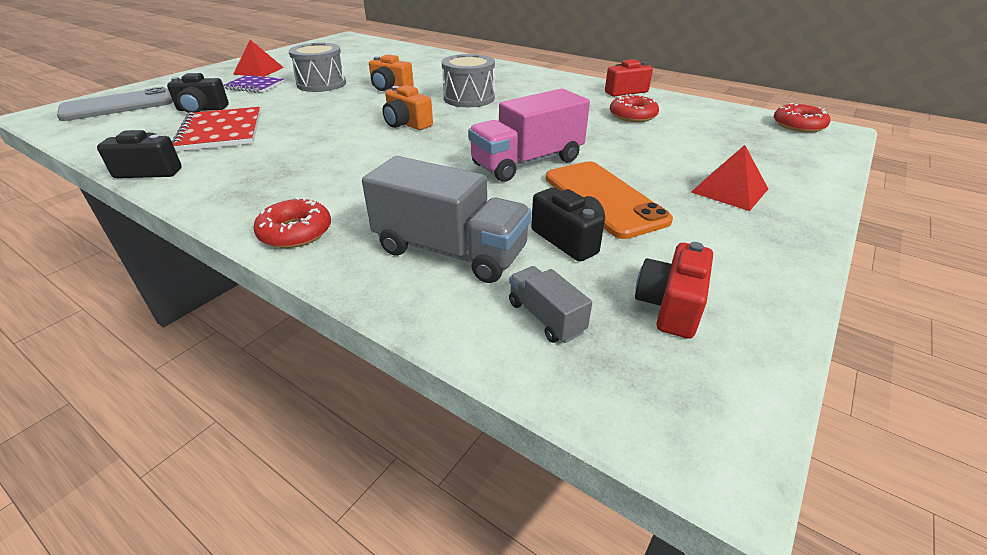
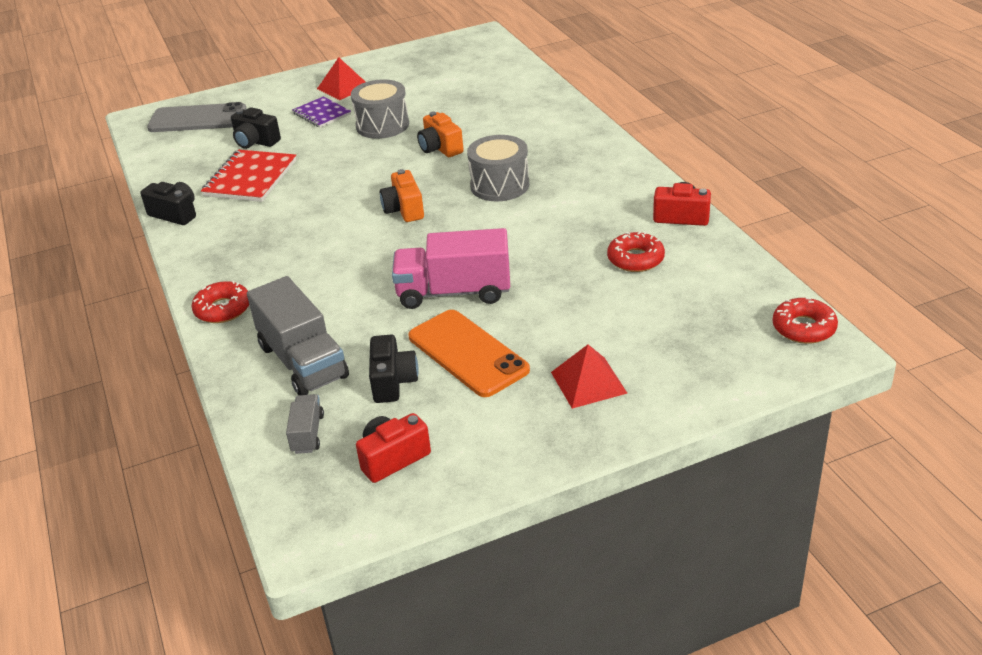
camera: 35 degrees right, 0 degrees up
(604, 199) = (467, 353): orange phone -> orange phone turned 45 degrees counterclockwise

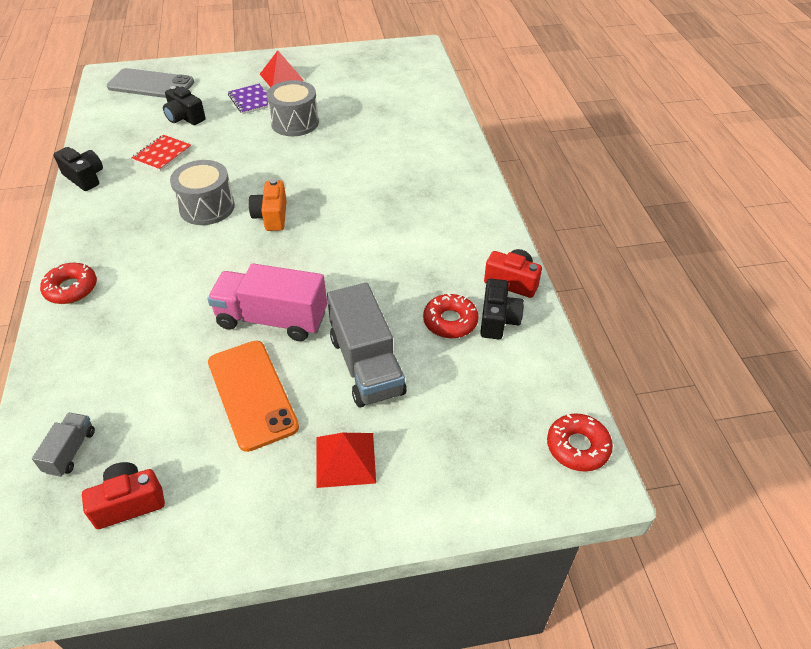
camera: 10 degrees right, 10 degrees up
(250, 178) = (162, 154): red notebook -> red notebook, size x0.64
(303, 361) = (107, 365): grey truck -> grey truck (366, 365)
(393, 382) = (172, 410): black camera -> black camera (498, 320)
(440, 148) = (332, 157): orange camera -> none
(499, 185) = (364, 209): grey drum -> grey drum (207, 207)

